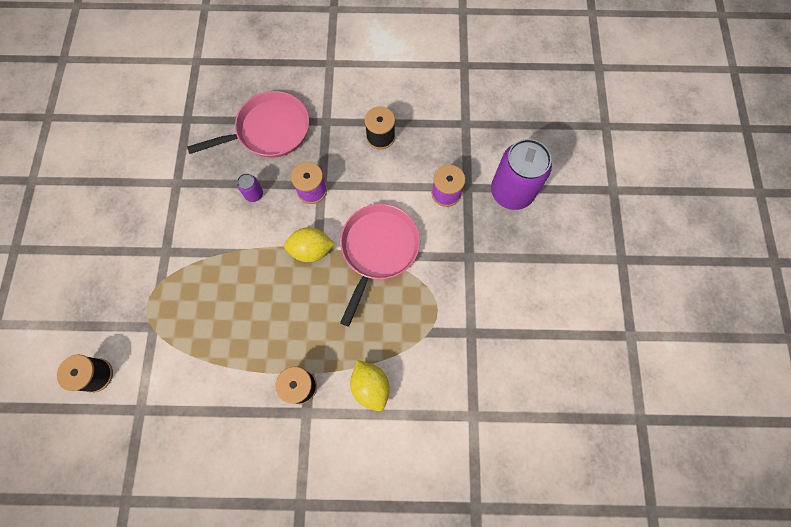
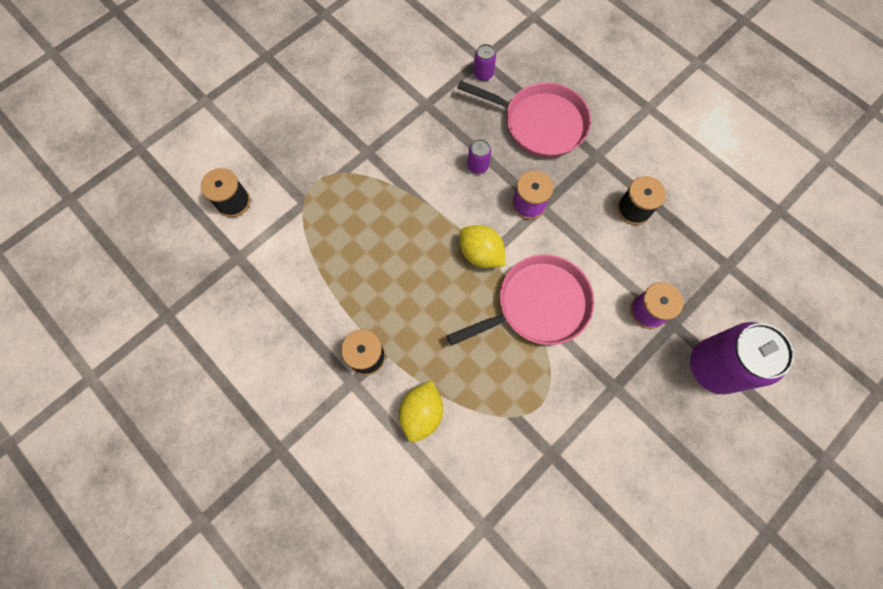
camera: 45 degrees right, 0 degrees up
(198, 129) = (483, 74): none -> purple can

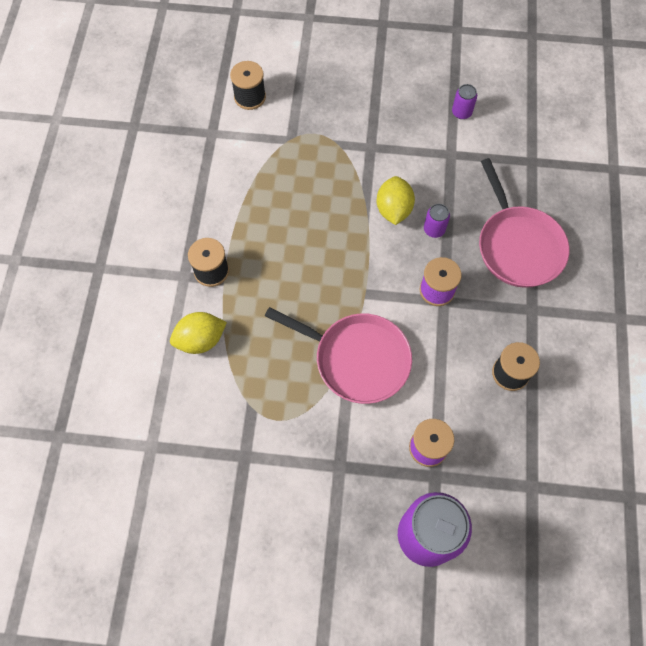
camera: 50 degrees right, 5 degrees down
(481, 254) = (361, 287): yellow lemon -> yellow lemon (393, 209)
(483, 74) = (519, 173): purple can -> purple can (461, 112)

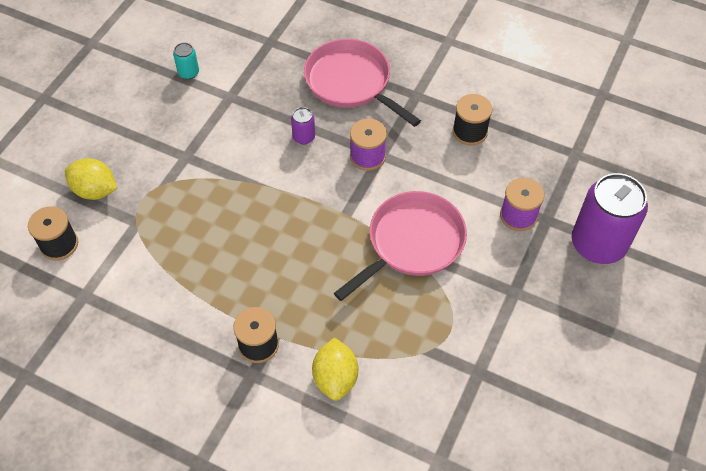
camera: 70 degrees left, 10 degrees down
(393, 209) = (266, 161): yellow lemon -> yellow lemon (95, 190)
(461, 112) = (188, 73): purple can -> turquoise can
(518, 246) = (351, 82): pink pan -> pink pan turned 135 degrees counterclockwise

